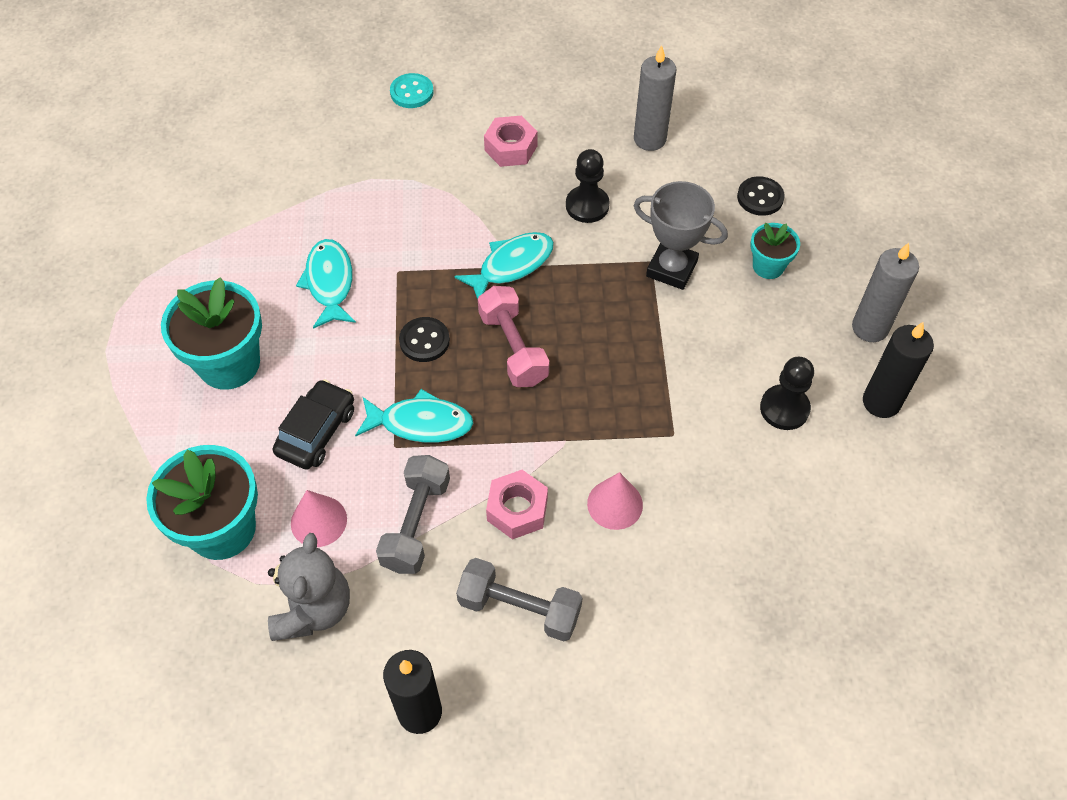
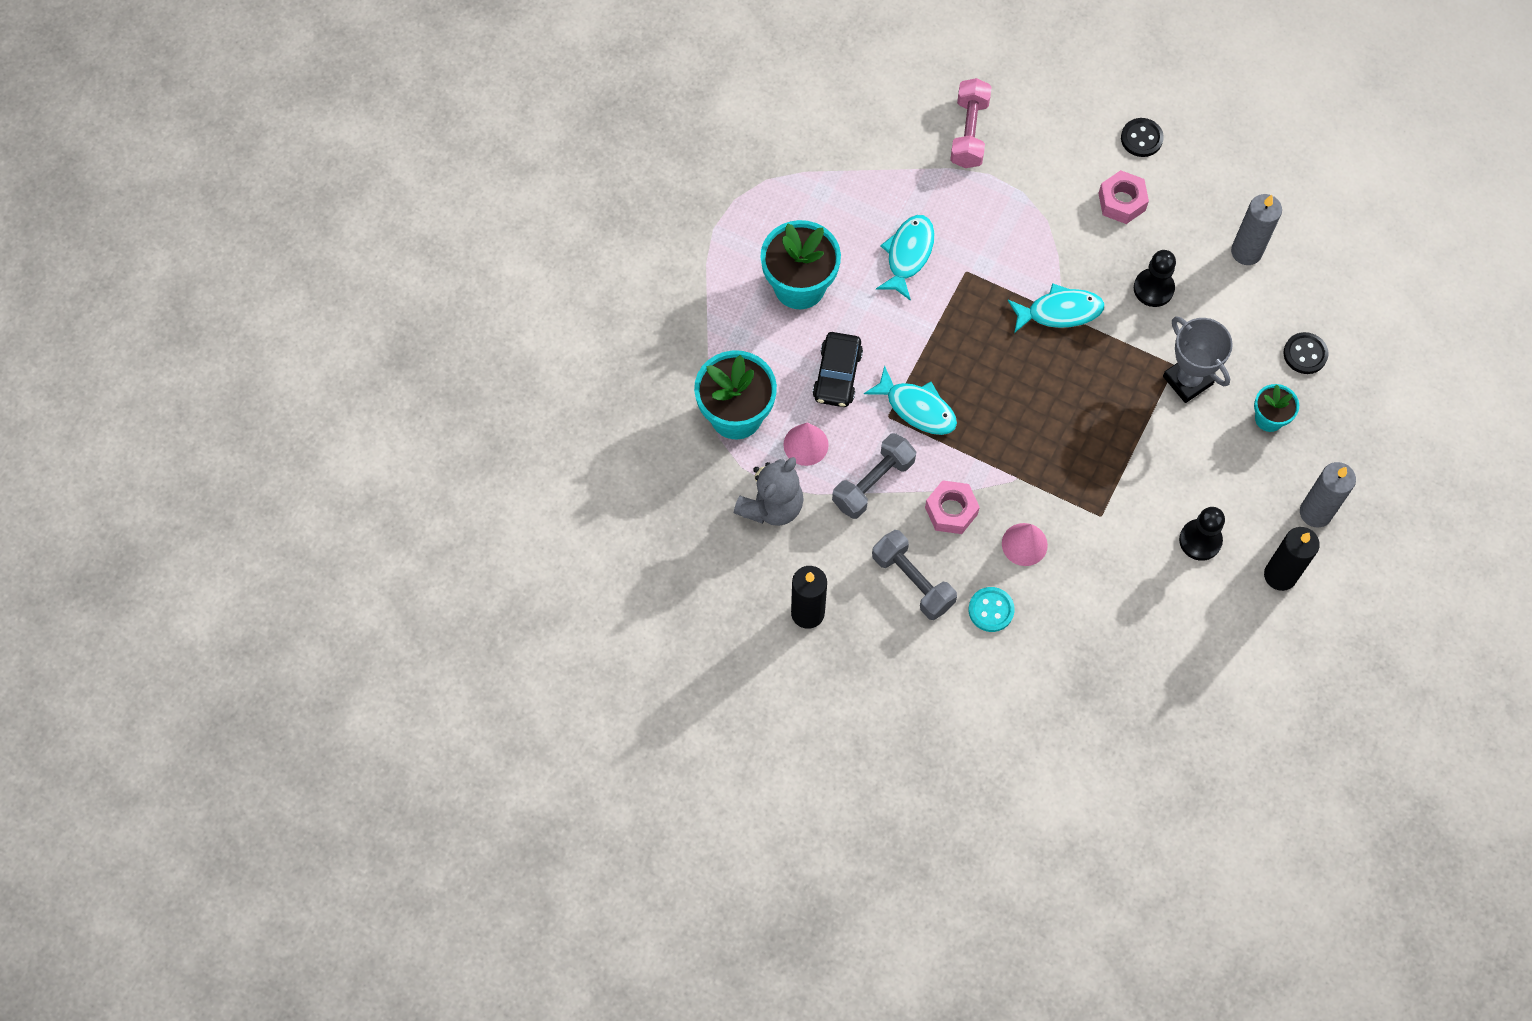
camera: 30 degrees right, 10 degrees up
(316, 431) = (837, 375): black car -> black car turned 135 degrees clockwise
(411, 92) = (1068, 104): turquoise button -> turquoise button (991, 610)
(424, 341) = (955, 342): black button -> black button (1141, 138)
(513, 348) = (1020, 383): pink dumbbell -> pink dumbbell (969, 132)

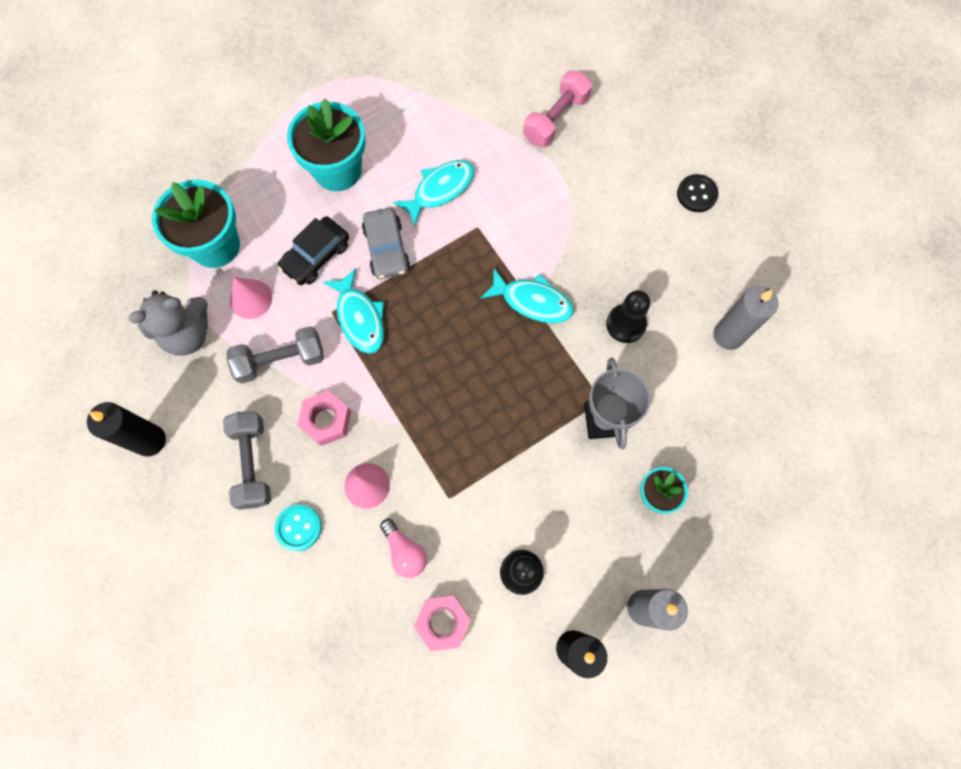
camera: 30 degrees right, 5 degrees up
(897, 334) = (387, 249): none -> grey car
(1093, 578) = (405, 551): none -> pink light bulb
(1121, 202) = (645, 237): pink nut -> pink nut (443, 622)
(1305, 354) = (725, 454): black button -> none

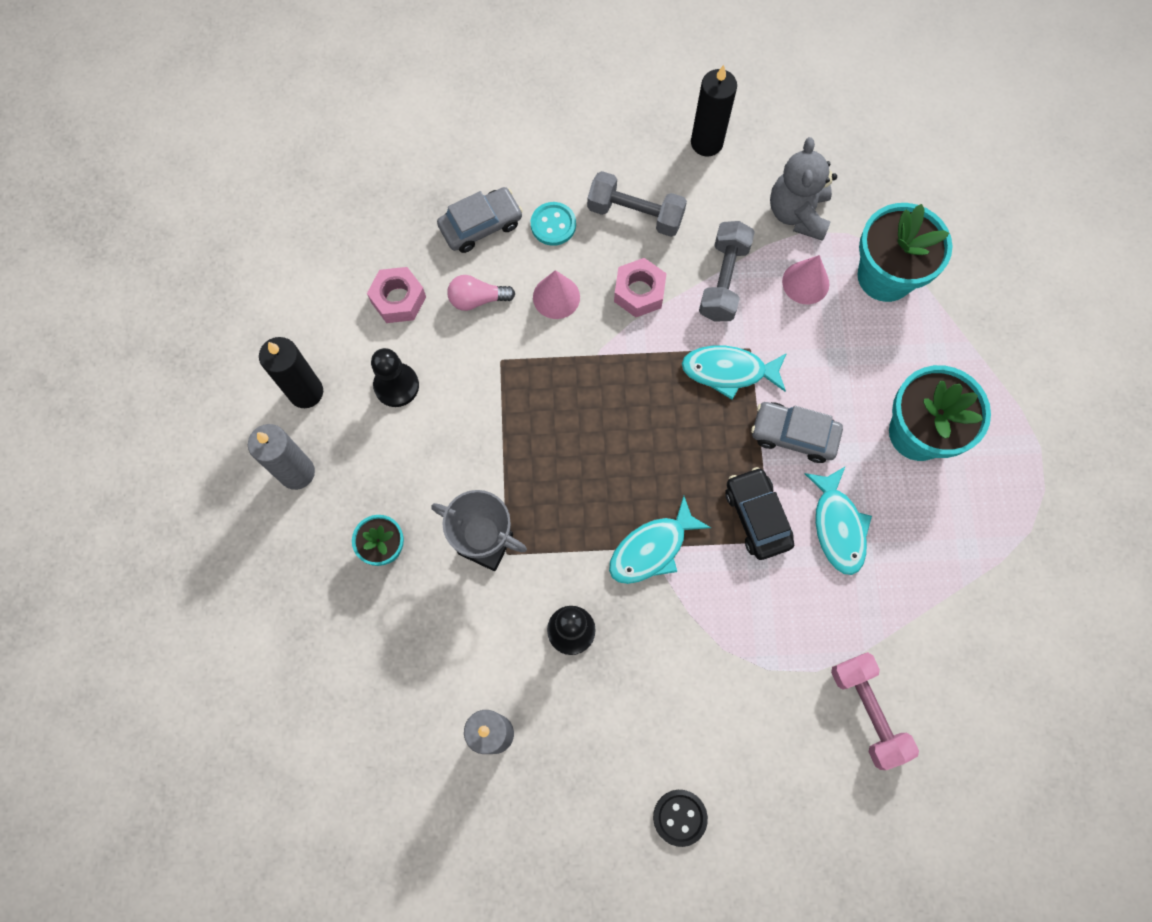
camera: 120 degrees right, 0 degrees up
(316, 256) = (822, 363): black car -> black car (757, 517)
(331, 592) = (481, 225): none -> grey car

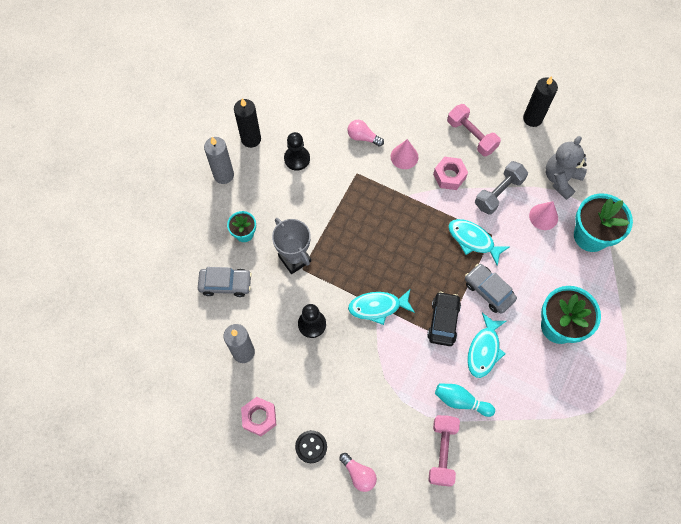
camera: 30 degrees right, 5 degrees down
(398, 299) = (323, 117): pink nut -> pink nut (259, 417)
(481, 225) = (387, 102): grey car -> grey car (225, 284)
(553, 225) = (424, 120): turquoise button -> none
(635, 214) = (471, 136): grey dumbbell -> pink dumbbell
(771, 816) = (358, 474): none -> pink light bulb
(850, 621) = (461, 401): none -> turquoise bowling pin

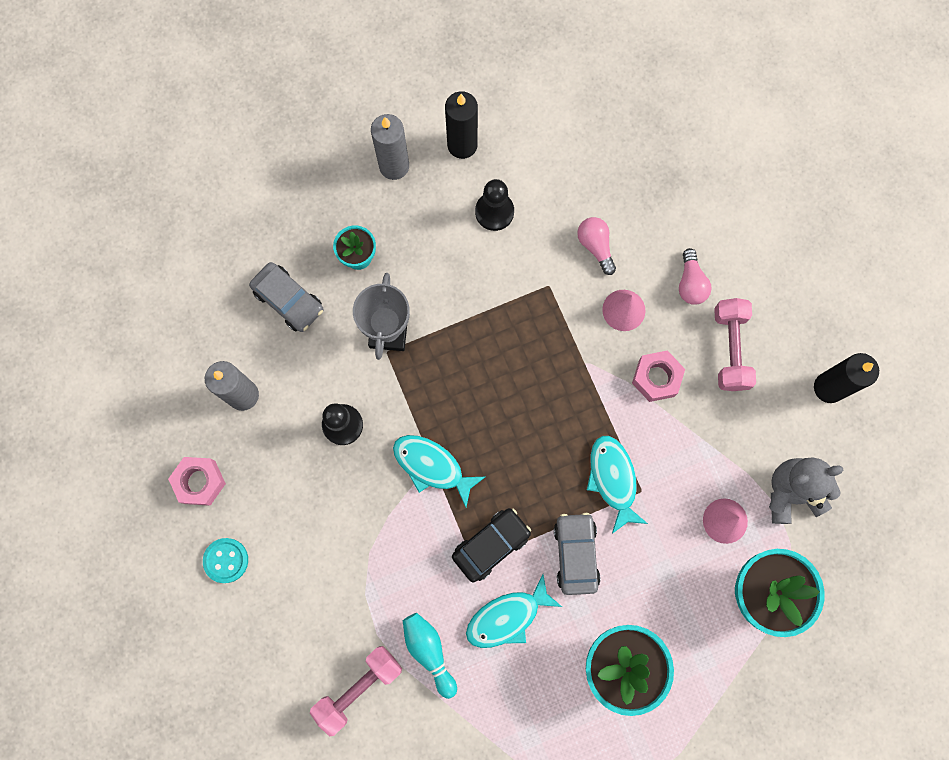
camera: 40 degrees right, 10 degrees up
(311, 447) = (226, 560): black button -> turquoise button
(358, 474) = (250, 633): pink light bulb -> pink light bulb (690, 283)
(499, 193) = (697, 447): grey dumbbell -> none

